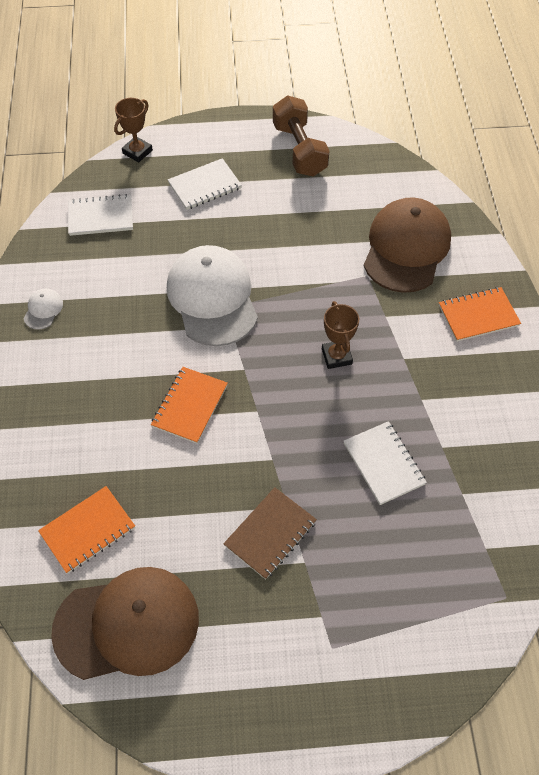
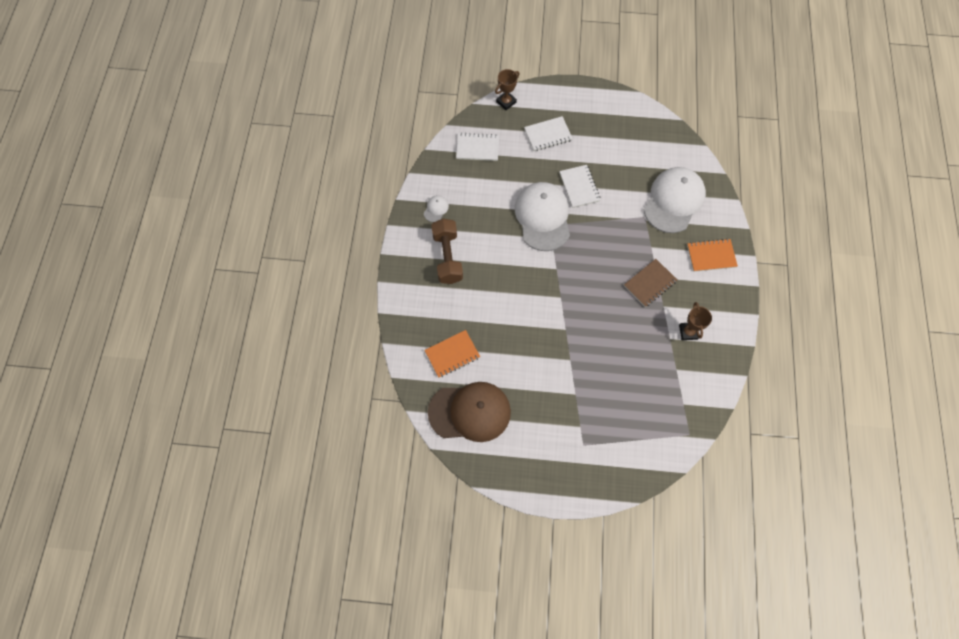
camera: 10 degrees right, 10 degrees up
(189, 406) = (520, 287): orange notebook -> none
(270, 534) = (558, 374): brown notebook -> brown notebook (650, 283)
(299, 150) = (615, 116): brown dumbbell -> brown dumbbell (447, 257)
(336, 356) = (615, 269): brown trophy -> brown trophy (688, 332)
(384, 464) = (632, 343): white notebook -> white notebook (579, 187)
(406, 248) = (674, 201): brown cap -> white cap

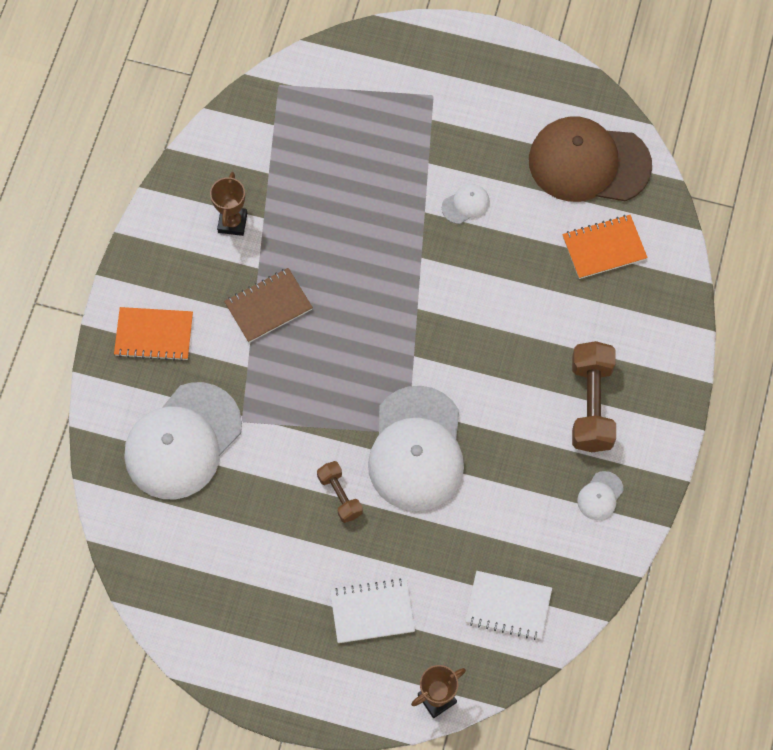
camera: 170 degrees left, 0 degrees up
(545, 369) = (466, 204): none -> white cap
(579, 187) = (340, 495): white notebook -> brown dumbbell

